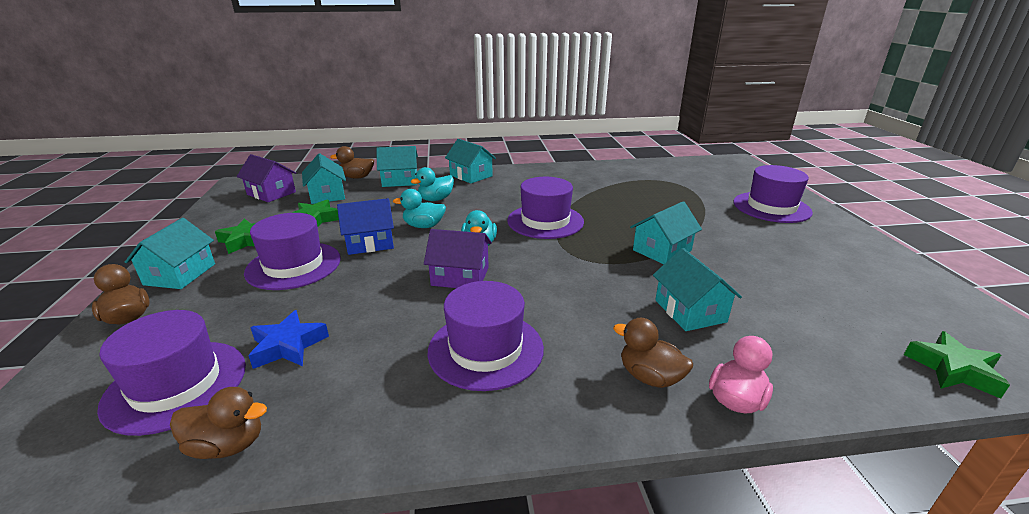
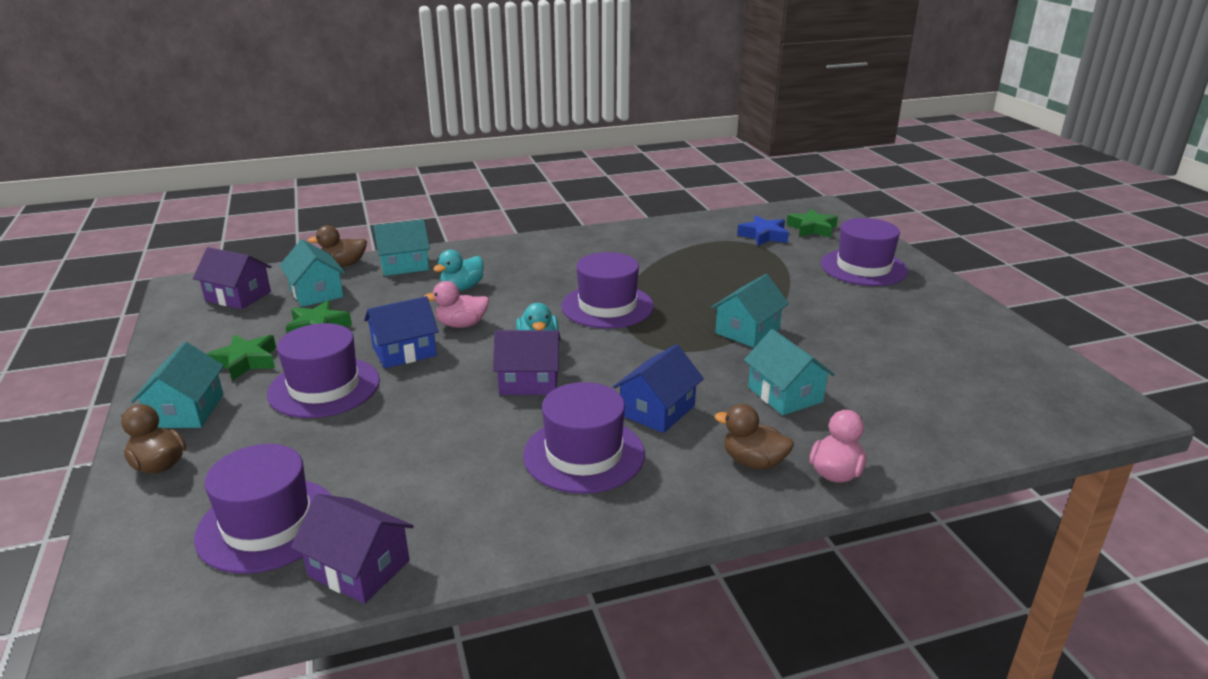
camera: 10 degrees left, 0 degrees up
(228, 445) = (359, 568): brown duck -> purple house
(288, 346) = (368, 474): blue star -> blue star (764, 236)
(424, 226) = (461, 324): turquoise duck -> pink duck
(471, 175) = (495, 251): turquoise house -> none
(566, 314) = (657, 410): none -> blue house
(953, 369) = (1029, 424): green star -> green star (812, 228)

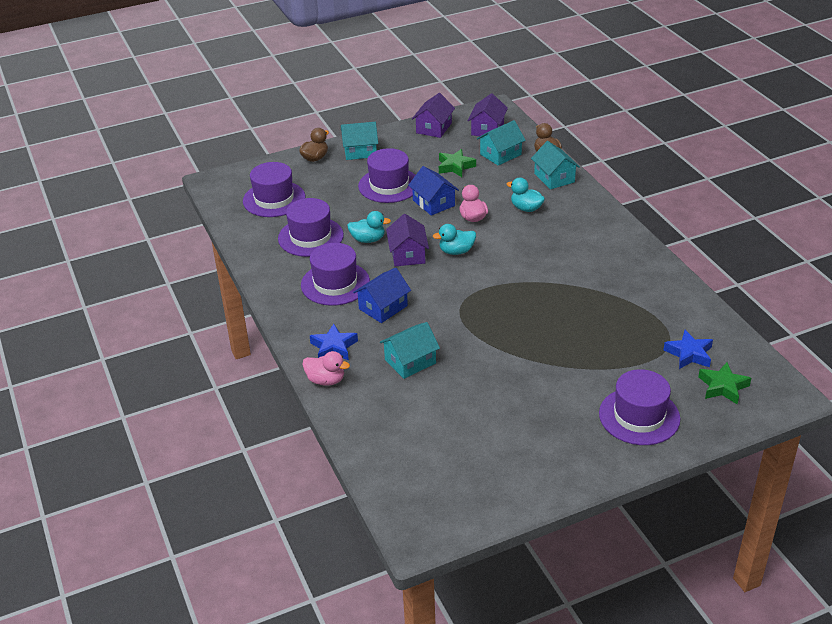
camera: 85 degrees right, 10 degrees up
(245, 362) = (411, 154): green star -> none
(359, 568) = (246, 230): purple house -> purple house (434, 128)
(471, 415) = (368, 239): none -> turquoise duck
(607, 306) = (517, 275): purple hat -> purple hat (310, 237)
(657, 410) = (383, 307): blue house -> blue house turned 75 degrees counterclockwise
(747, 331) = (496, 344): turquoise house -> none
(753, 462) = (334, 347): brown duck -> blue star

